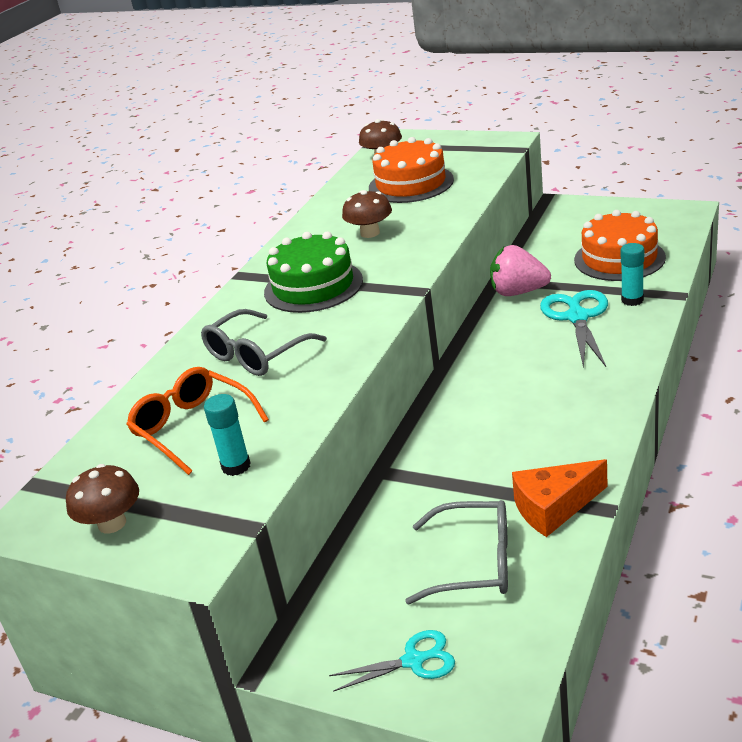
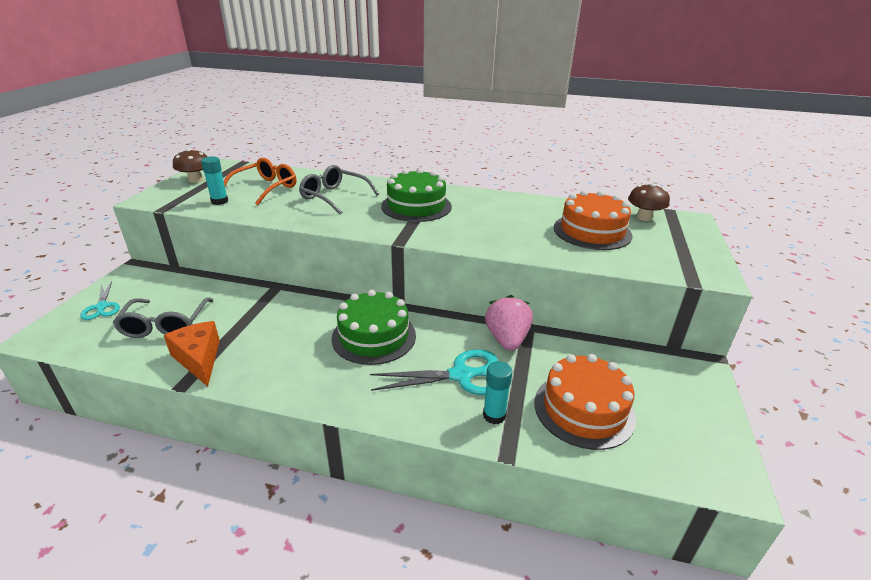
camera: 75 degrees right, 0 degrees up
(370, 233) = (497, 220): brown mushroom -> none
(509, 375) = (374, 336): none -> green cake

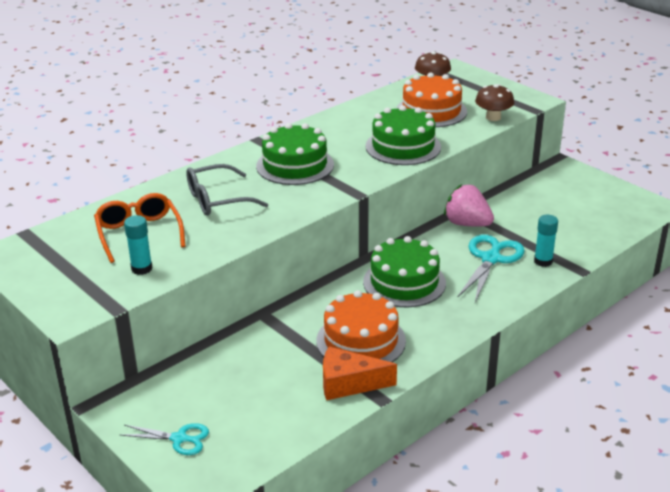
camera: 55 degrees left, 0 degrees up
(165, 325) = (267, 397): grey glasses -> none
(195, 180) = (46, 275): brown mushroom -> brown mushroom (493, 117)
(507, 237) = (403, 147): none -> green cake
(584, 409) = (565, 226): orange cake -> orange cake (361, 341)

